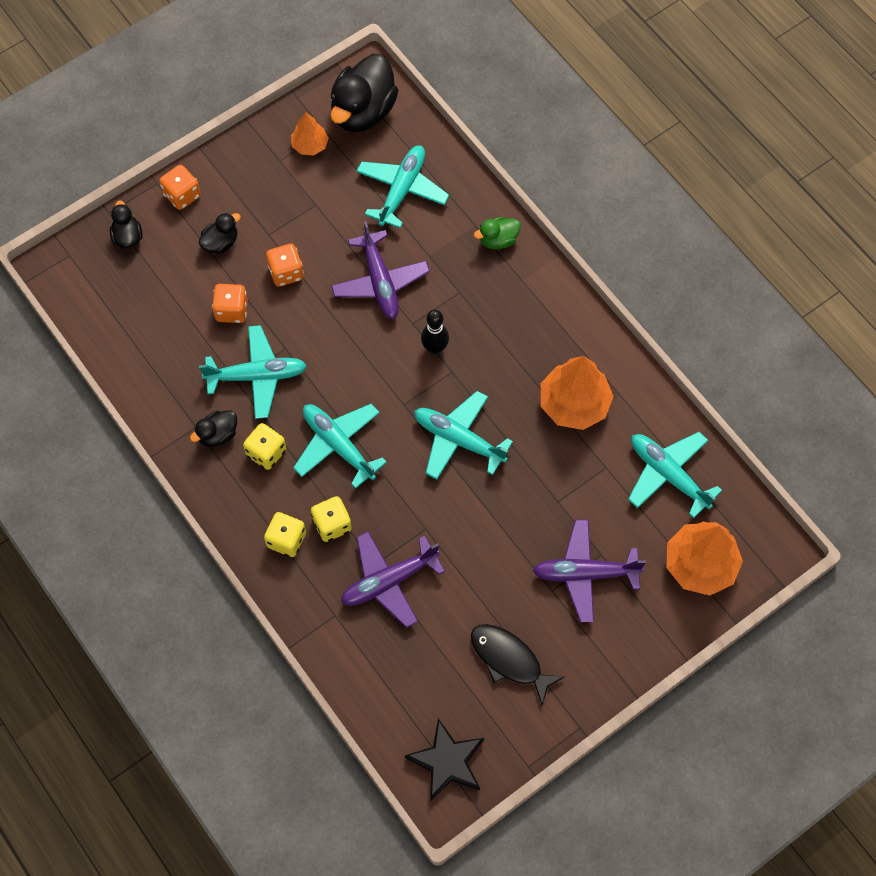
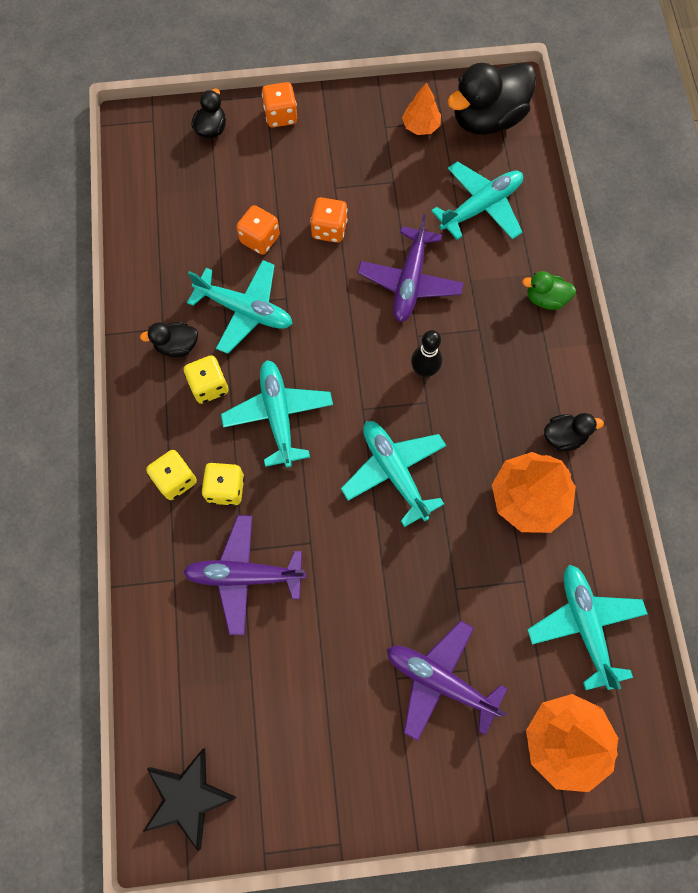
camera: 30 degrees right, 5 degrees up
(221, 243) = (288, 174): black duck -> black duck (564, 437)
(509, 660) = (311, 726): black fish -> none

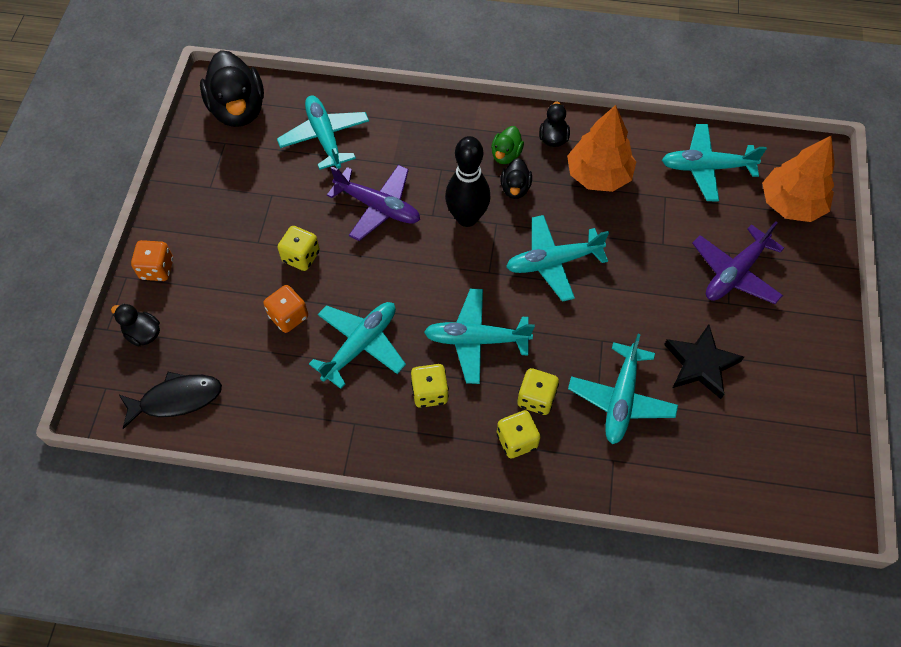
camera: 75 degrees left, 10 degrees down
(154, 177) = (176, 399): none -> black fish
(177, 346) = (378, 413): black duck -> black duck (515, 188)
(188, 797) = (807, 484): black star -> black star (700, 364)
(244, 575) = (621, 399): purple plane -> turquoise plane
(329, 229) = (301, 257): orange dice -> yellow dice
(420, 126) = (222, 160): orange tree -> none
(424, 370) = (467, 218): black bowling pin -> black bowling pin, size x1.62
(545, 299) = (428, 117): green duck -> green duck (506, 155)

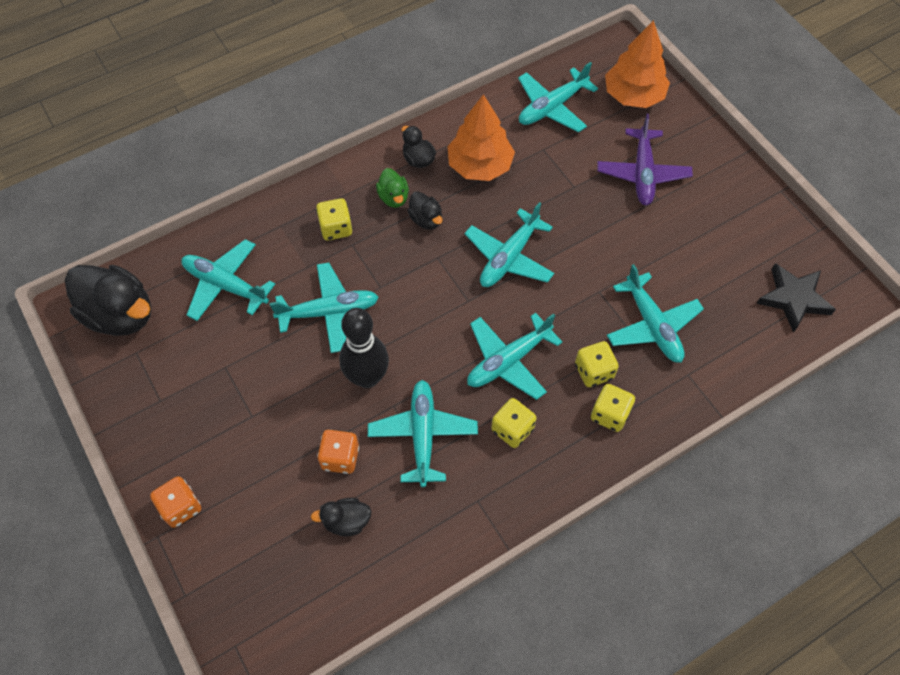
camera: 40 degrees left, 0 degrees up
(143, 334) = (224, 572): black duck -> black duck (346, 521)
(176, 399) = (310, 602): black fish -> none
(301, 257) = (302, 400): yellow dice -> yellow dice (336, 228)
(378, 207) = (329, 312): purple plane -> turquoise plane
(467, 218) = (410, 269): black bowling pin -> black bowling pin (367, 377)
(700, 364) = (680, 258): black star -> black star (793, 299)

